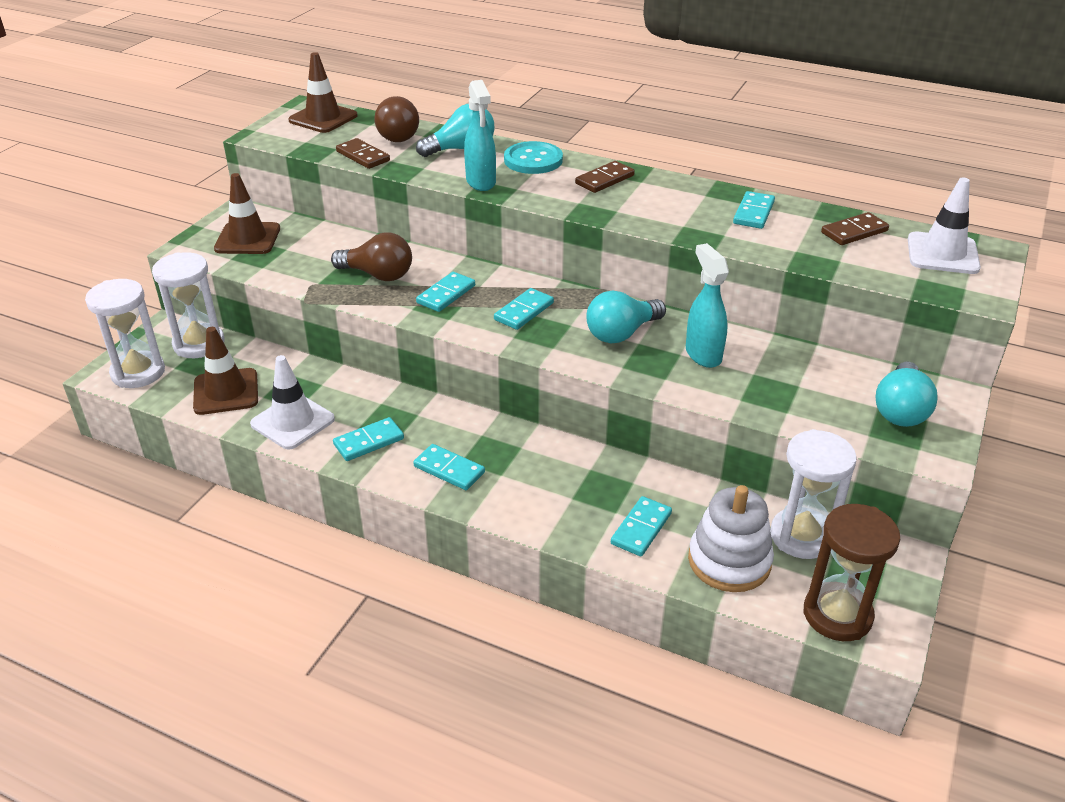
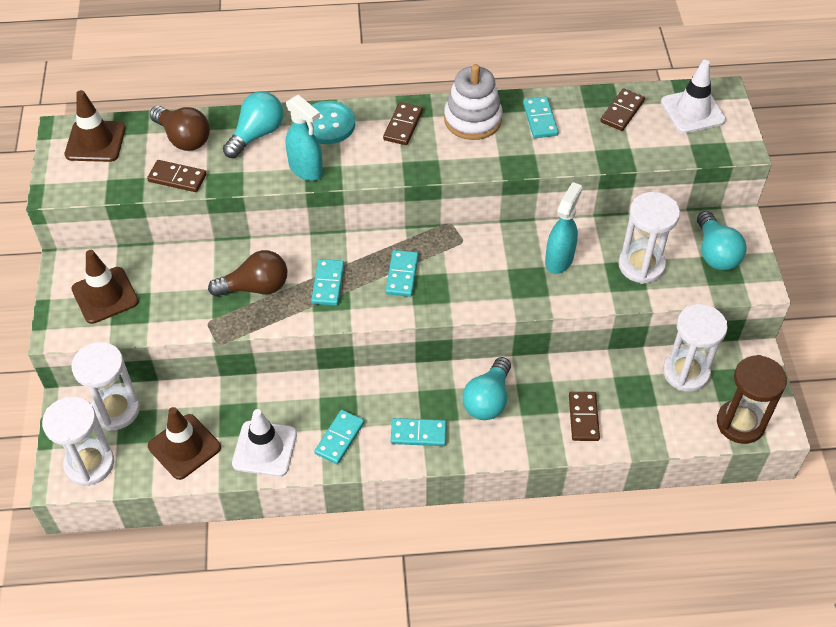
camera: 30 degrees left, 15 degrees up
(622, 333) = (489, 265): turquoise light bulb -> turquoise light bulb (488, 400)
(641, 528) = (583, 417): turquoise domino -> brown domino
(703, 354) = (559, 259): turquoise spray bottle -> turquoise spray bottle turned 75 degrees clockwise
(729, 561) = (654, 415): white stacking toy -> white stacking toy (472, 119)
(796, 390) = (641, 265): none -> white hourglass

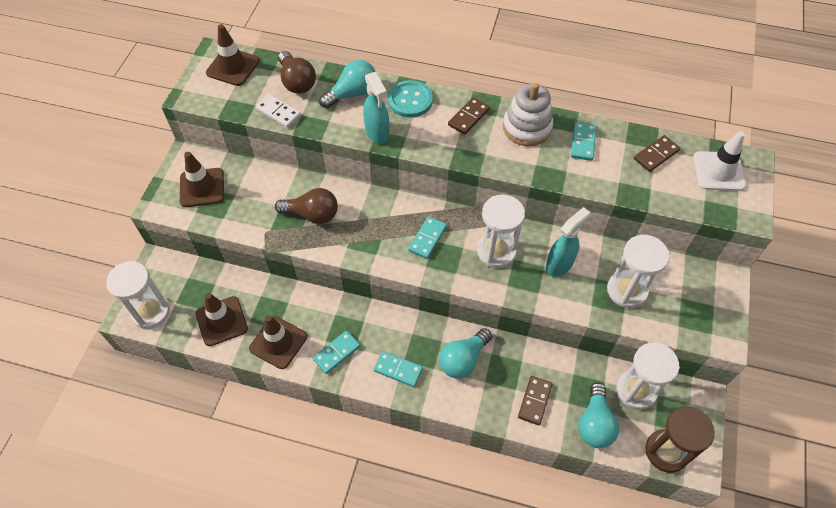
camera: 20 degrees right, 5 degrees up
(116, 410) = (186, 276): white hourglass -> white hourglass (496, 251)
(177, 178) = (278, 112): brown domino -> white domino
(264, 449) = (278, 342): white traffic cone -> brown traffic cone
(328, 284) = (367, 228): turquoise domino -> none
(715, 253) = (696, 299): turquoise light bulb -> turquoise light bulb (594, 423)

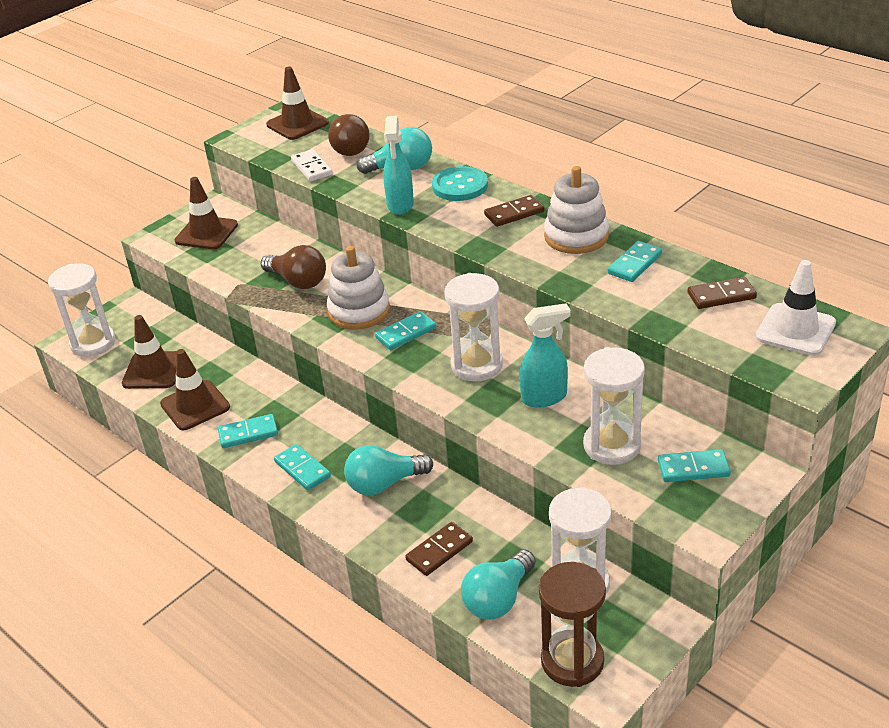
camera: 30 degrees right, 20 degrees down
(379, 229) = (359, 311): none -> white stacking toy
(686, 291) = (693, 468): none -> turquoise domino

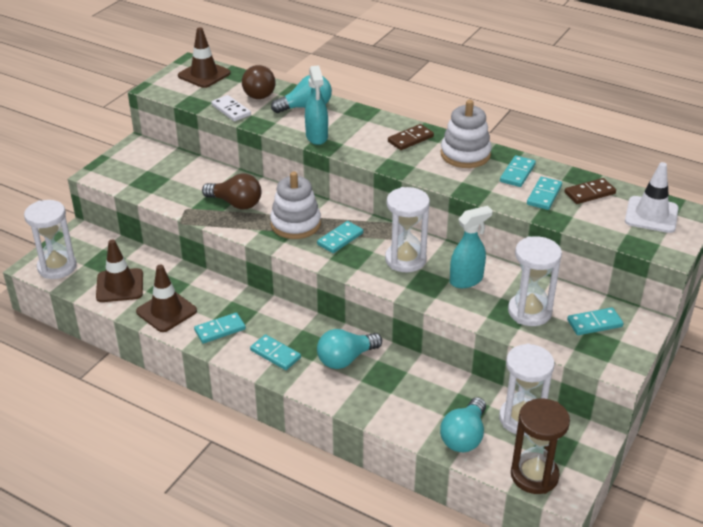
camera: 15 degrees left, 0 degrees up
(206, 233) = (142, 168): brown traffic cone -> none
(439, 551) = (407, 406): brown domino -> none
(460, 186) = (359, 119): turquoise button -> none
(659, 294) = (544, 195): none -> turquoise domino

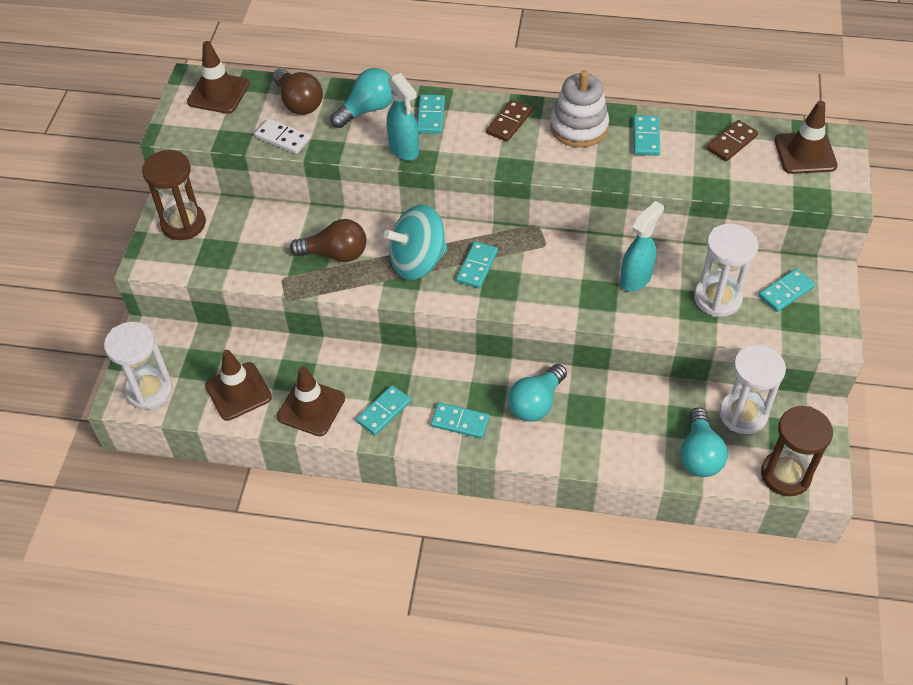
camera: 20 degrees left, 15 degrees up
(138, 158) = (183, 224): none -> brown hourglass
(295, 224) = (418, 261): white stacking toy -> turquoise spinning top
(405, 260) = (560, 272): white hourglass -> none
(544, 195) = (688, 159): turquoise domino -> turquoise domino (430, 116)
(651, 215) = (805, 153): white traffic cone -> brown traffic cone

